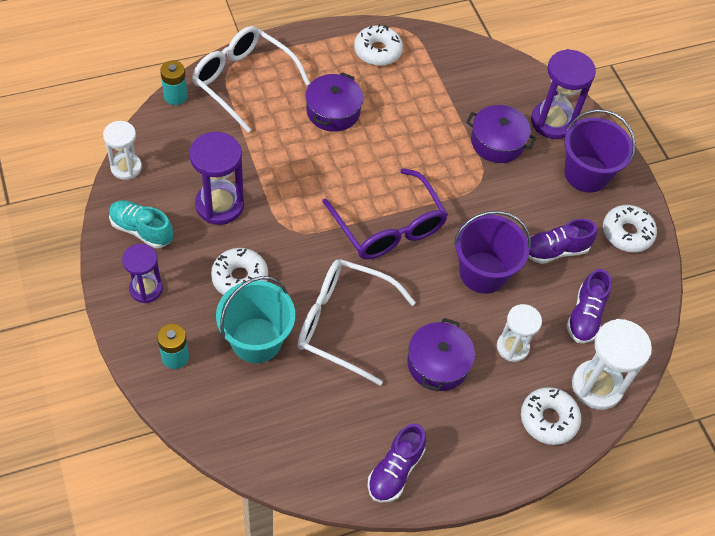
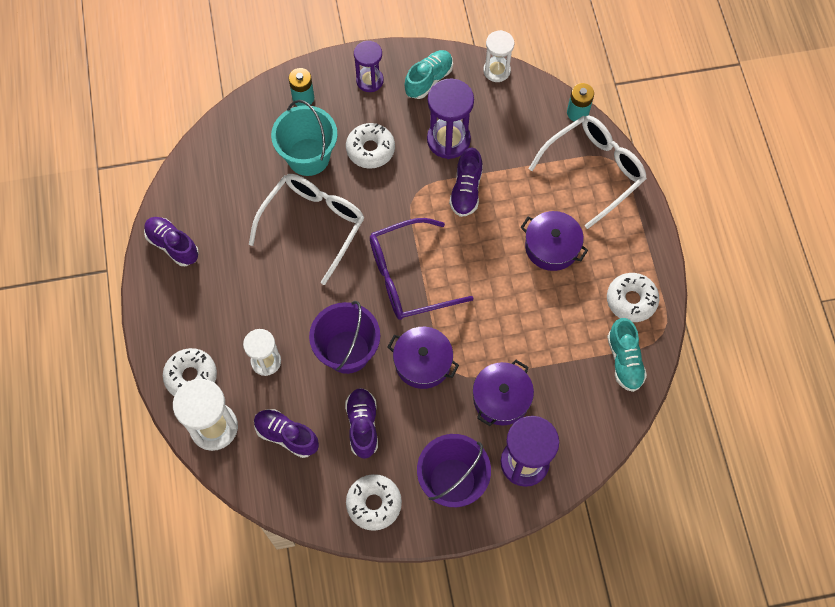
camera: 105 degrees right, 10 degrees up
(280, 185) = (466, 190): none -> purple shoe
(438, 55) = (624, 360): none -> turquoise shoe
(438, 363) = (261, 295): purple pot -> purple pot (422, 362)

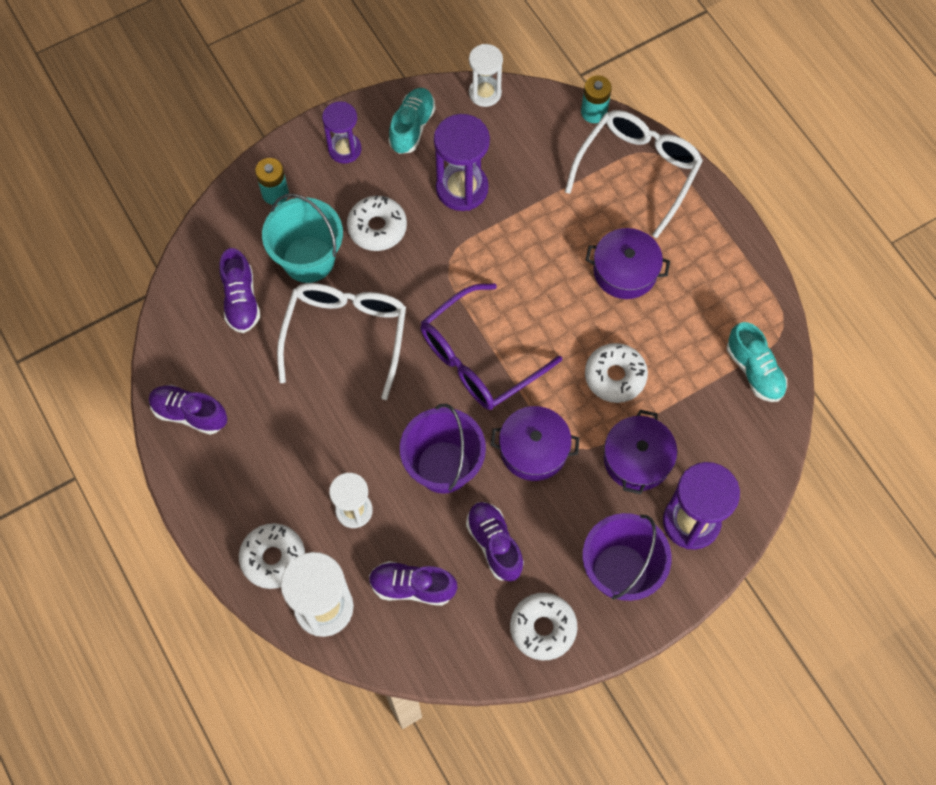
camera: 20 degrees left, 0 degrees up
(466, 190) = (505, 239): purple shoe -> purple shoe (241, 300)
(631, 300) = (735, 301): white donut -> white donut (615, 376)

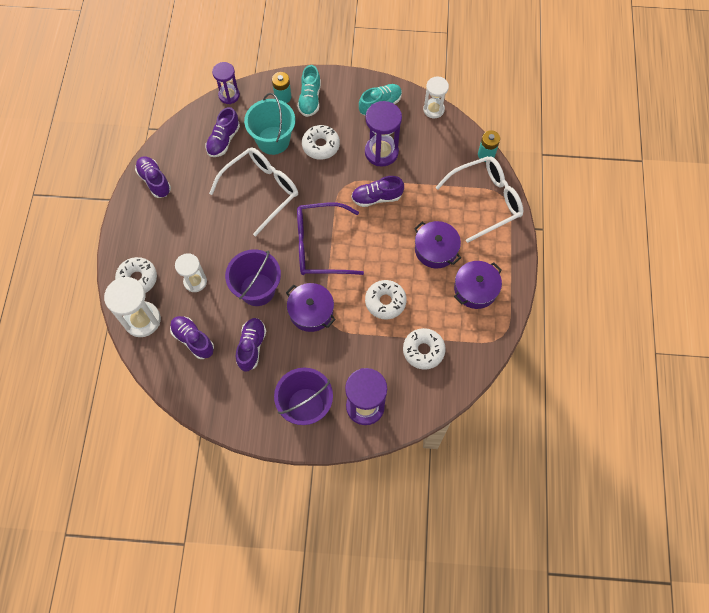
camera: 35 degrees right, 0 degrees up
(344, 149) = (336, 95): purple hourglass -> purple hourglass (229, 95)
(501, 251) = (376, 197): none -> purple shoe
(543, 628) = (242, 407): white donut -> white donut (423, 350)
(637, 459) = (362, 353): purple pot -> purple pot (475, 289)
(754, 370) = (466, 349): turquoise shoe -> turquoise shoe (310, 99)

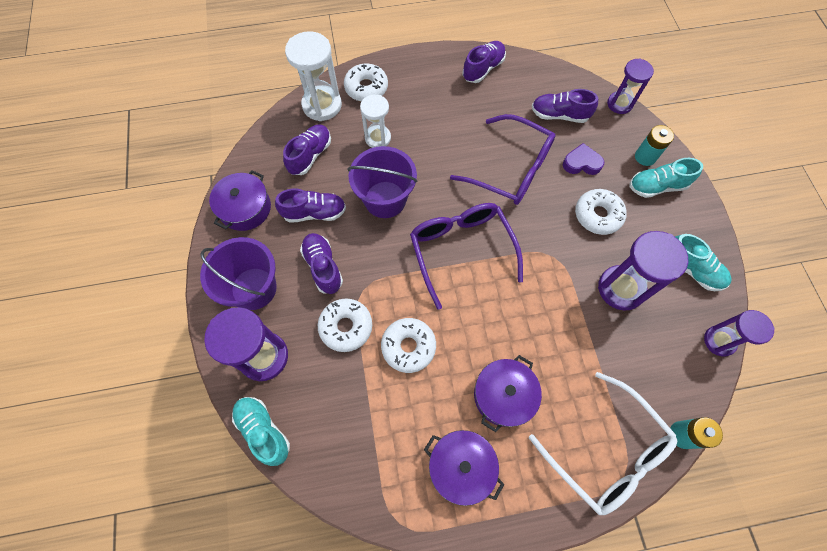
camera: 75 degrees right, 0 degrees up
(261, 191) = (510, 169): white glasses -> purple glasses
(273, 140) = (581, 163): turquoise bucket -> purple heart
(311, 311) = (372, 263): purple pot -> purple pot (245, 208)
(376, 197) = (552, 299): purple shoe -> purple shoe (323, 267)
(421, 415) = (263, 430): none -> turquoise shoe
(423, 350) = (352, 413): white donut -> white donut (346, 327)
(433, 109) = (719, 341): white hourglass -> purple hourglass

